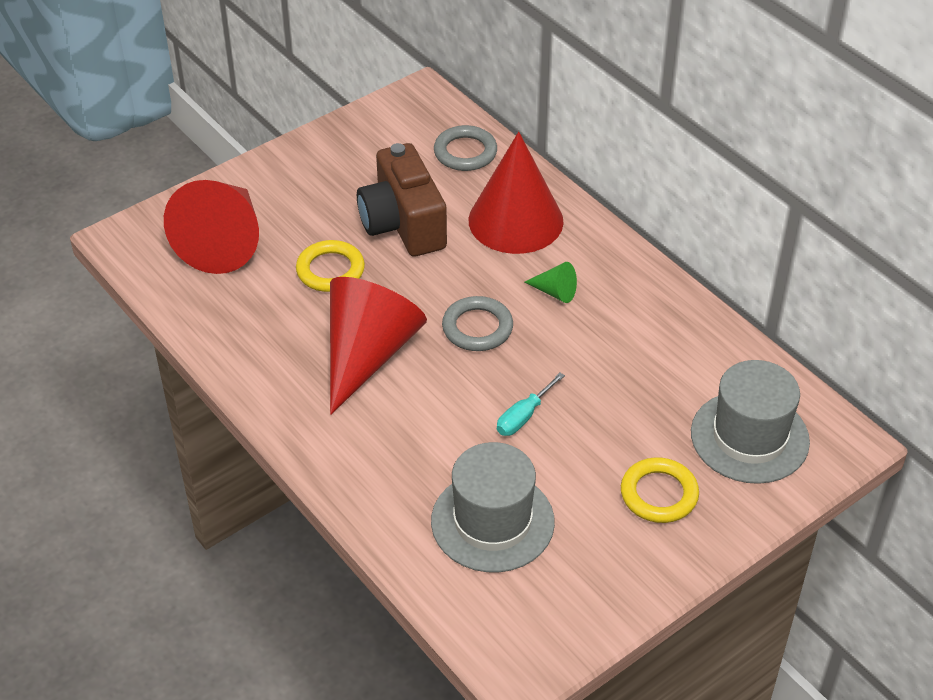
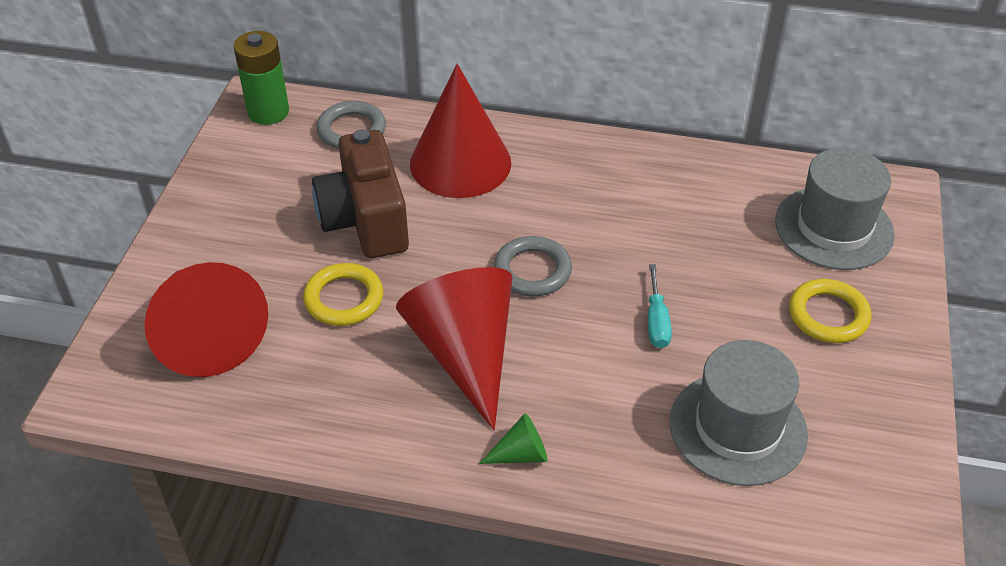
camera: 40 degrees left, 0 degrees up
(403, 224) = (365, 220): brown camera -> brown camera turned 45 degrees clockwise
(422, 107) = (268, 112): none -> green battery
(555, 292) = (560, 203): green cone -> green cone (521, 454)

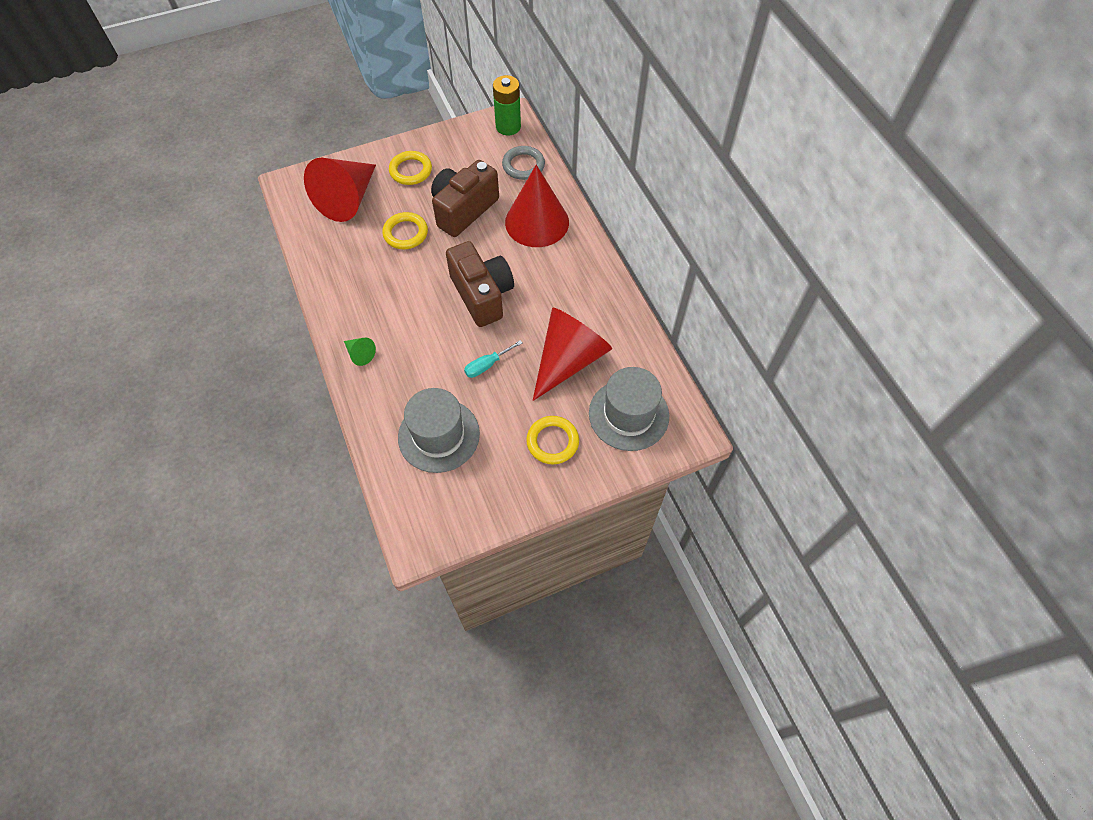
camera: 55 degrees right, 15 degrees up
(232, 240) = (411, 170): none -> yellow ring
(465, 352) = (406, 298): red cone -> red cone (569, 359)
(532, 270) = (482, 295): grey ring -> brown camera

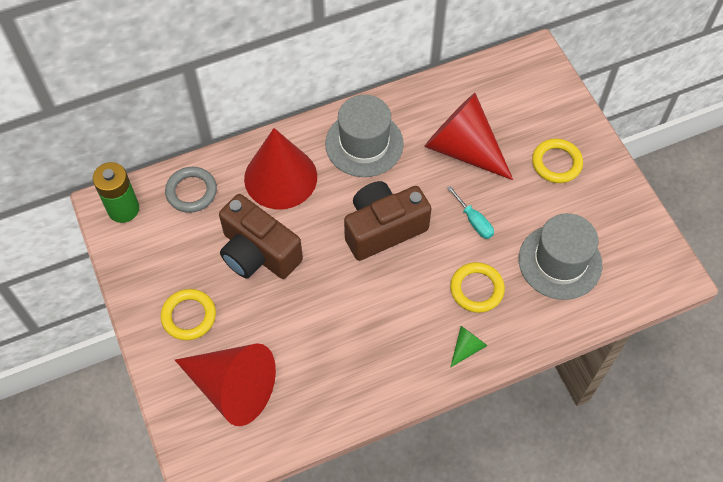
camera: 90 degrees left, 0 degrees up
(405, 233) = (292, 314): yellow ring -> yellow ring (476, 289)
(628, 414) = (521, 101): grey hat -> grey hat (364, 144)

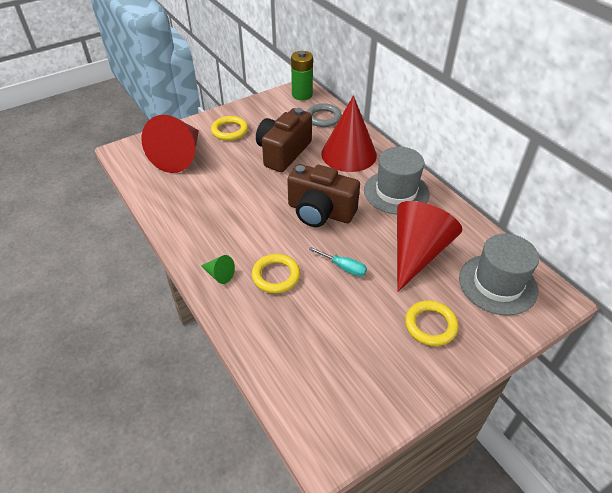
camera: 80 degrees right, 15 degrees down
(383, 229) = (320, 212): brown camera -> brown camera turned 150 degrees clockwise
(474, 221) = (344, 267): turquoise screwdriver -> turquoise screwdriver turned 105 degrees counterclockwise
(560, 262) = (317, 336): grey hat -> grey hat (497, 284)

